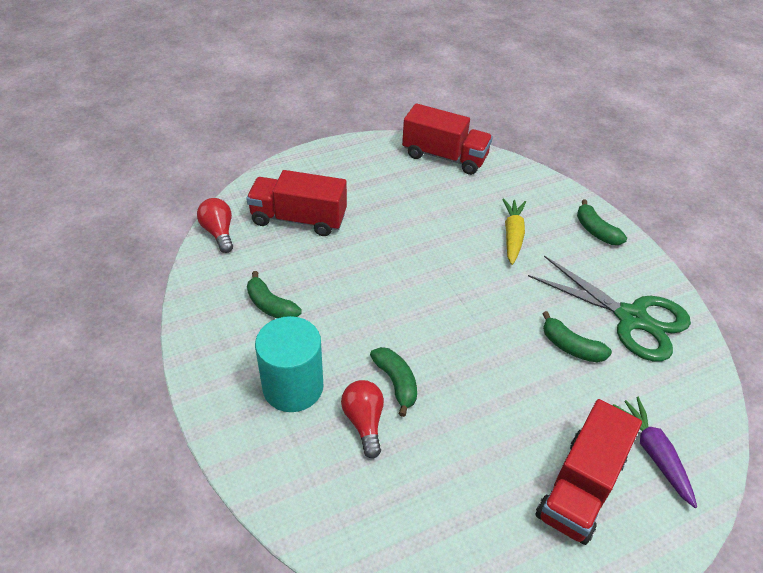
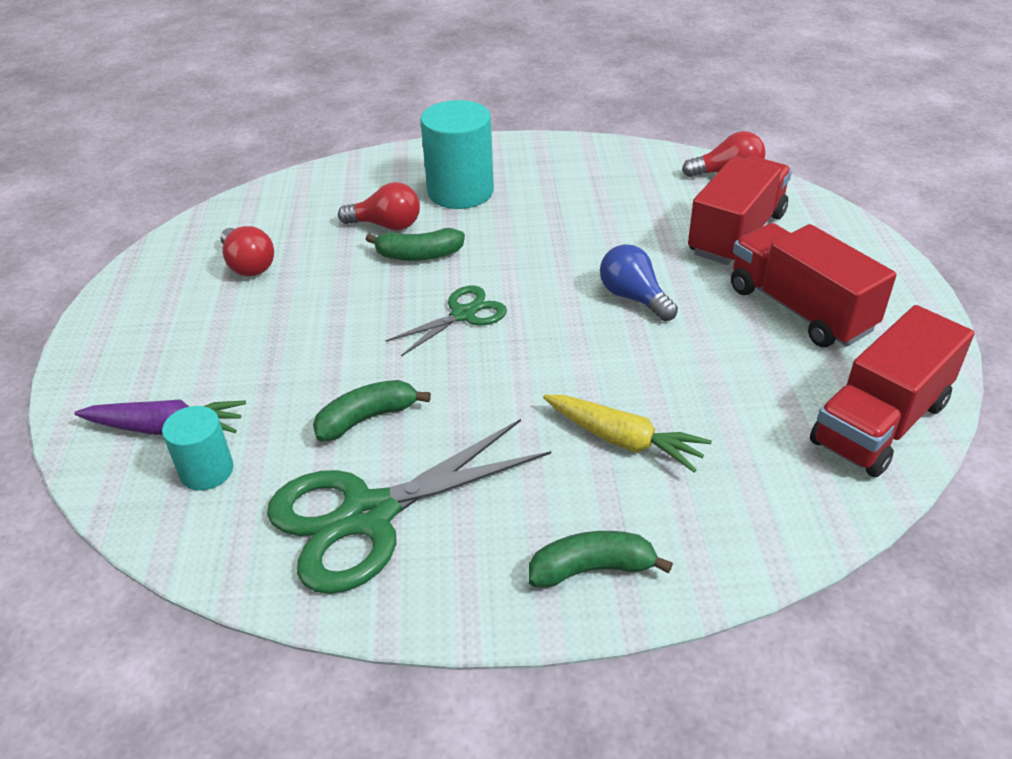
camera: 115 degrees right, 5 degrees down
(271, 305) = (583, 193): green banana -> none
(390, 253) = (634, 298): none -> blue light bulb
(451, 332) = (463, 314): none -> green scissors
(466, 504) = (248, 265): none -> red light bulb
(580, 487) = (190, 348): red truck -> red truck (799, 309)
(664, 409) = (207, 471): none -> turquoise cylinder

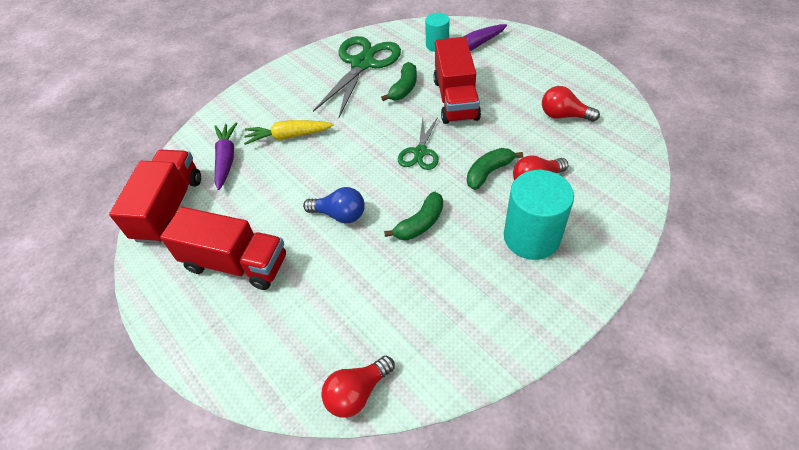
camera: 145 degrees right, 10 degrees up
(592, 569) = (268, 90): green banana -> green banana (420, 223)
(736, 234) = (309, 313): red truck -> red truck (455, 99)
(753, 457) = (226, 159): none -> purple carrot

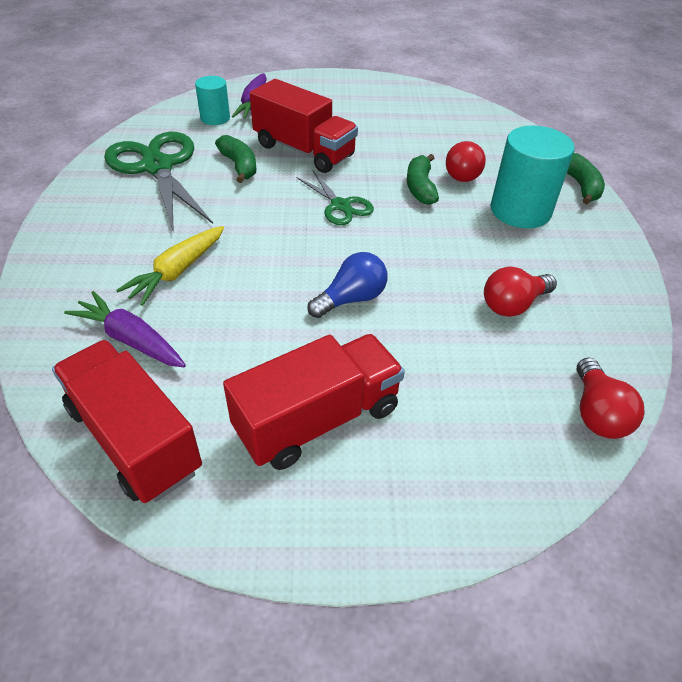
camera: 55 degrees left, 5 degrees down
(420, 223) = (431, 256): green banana -> green banana (581, 186)
(564, 115) = (409, 120): red light bulb -> red light bulb (513, 304)

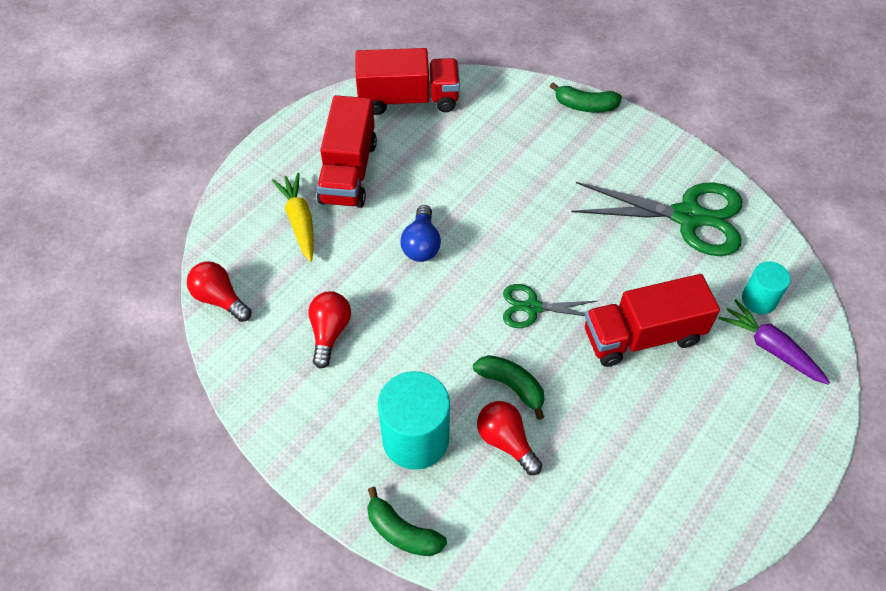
camera: 130 degrees right, 10 degrees up
(130, 339) = (484, 124): purple carrot -> none
(177, 272) = (531, 170): yellow carrot -> yellow carrot (299, 221)
(239, 166) = (649, 272): green banana -> green banana (585, 106)

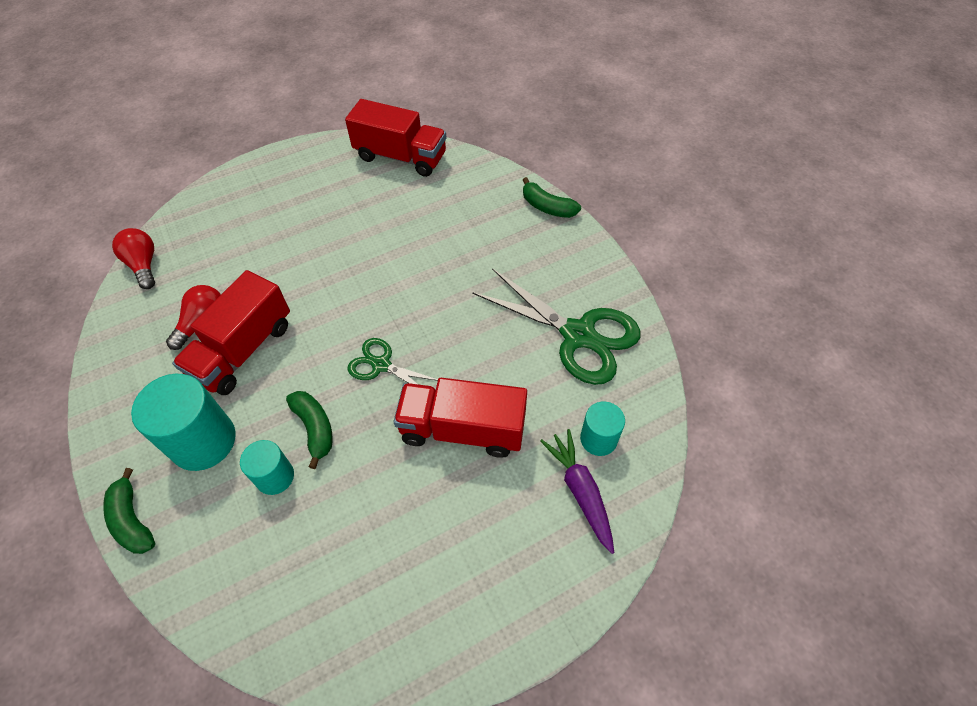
camera: 25 degrees right, 0 degrees up
(299, 221) = (247, 225): yellow carrot -> none
(348, 172) = (312, 199): red truck -> red truck (243, 350)
(421, 244) = (327, 277): blue light bulb -> none
(506, 441) = (275, 477): red light bulb -> turquoise cylinder

